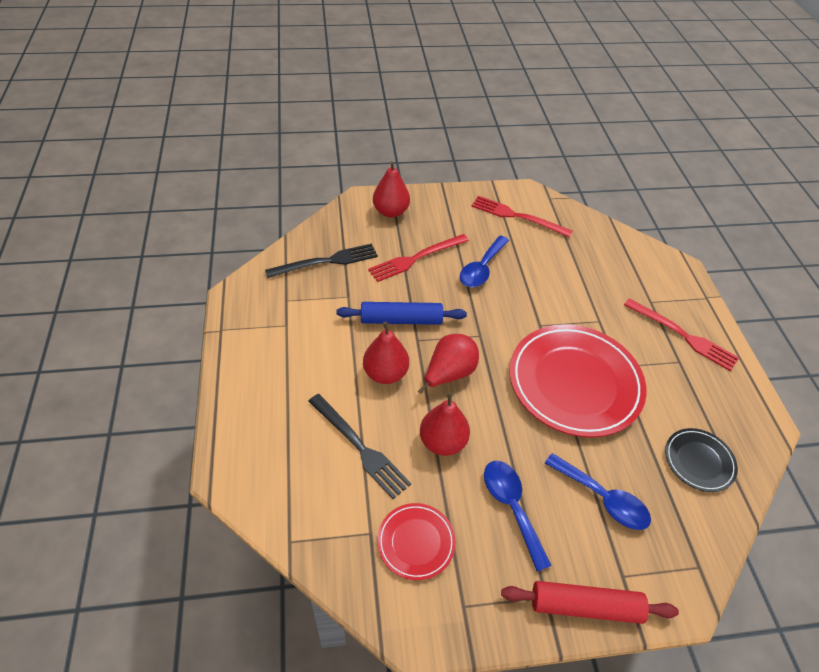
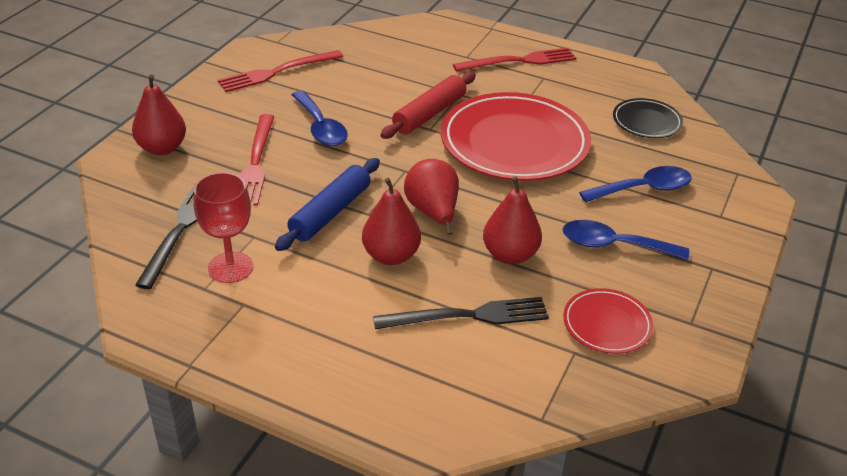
camera: 55 degrees left, 10 degrees down
(312, 301) = (230, 267): none -> red goblet
(585, 606) = (734, 250): red rolling pin -> red rolling pin (429, 114)

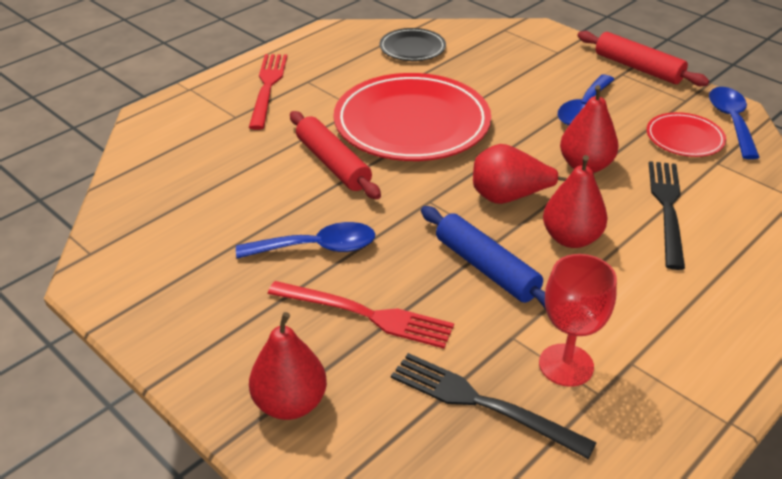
camera: 70 degrees left, 0 degrees up
(277, 72) = (167, 264): red fork -> none
(644, 189) = (511, 75): blue spoon -> blue spoon (731, 121)
(735, 280) = (638, 68): none -> red rolling pin

